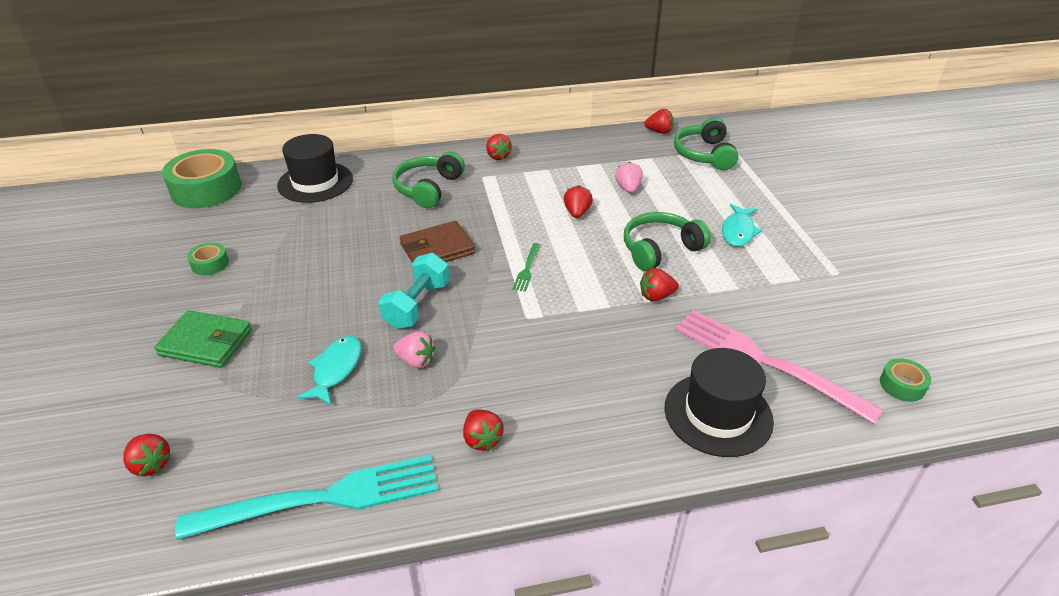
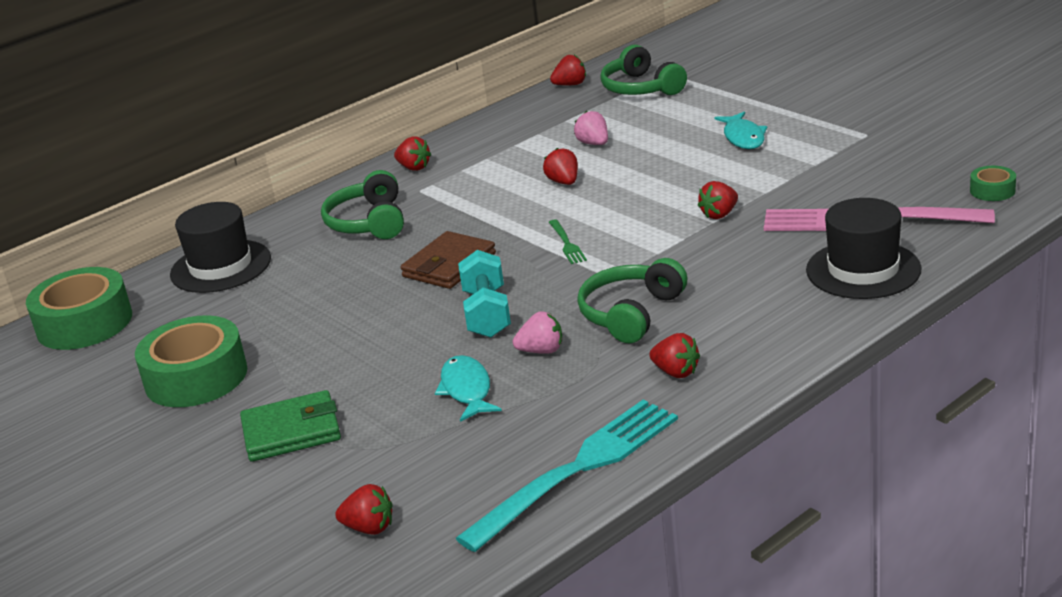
camera: 25 degrees left, 10 degrees down
(210, 264) = (196, 377): green tape -> green tape, size x2.16
(660, 249) = (683, 179): green headphones -> green headphones (631, 313)

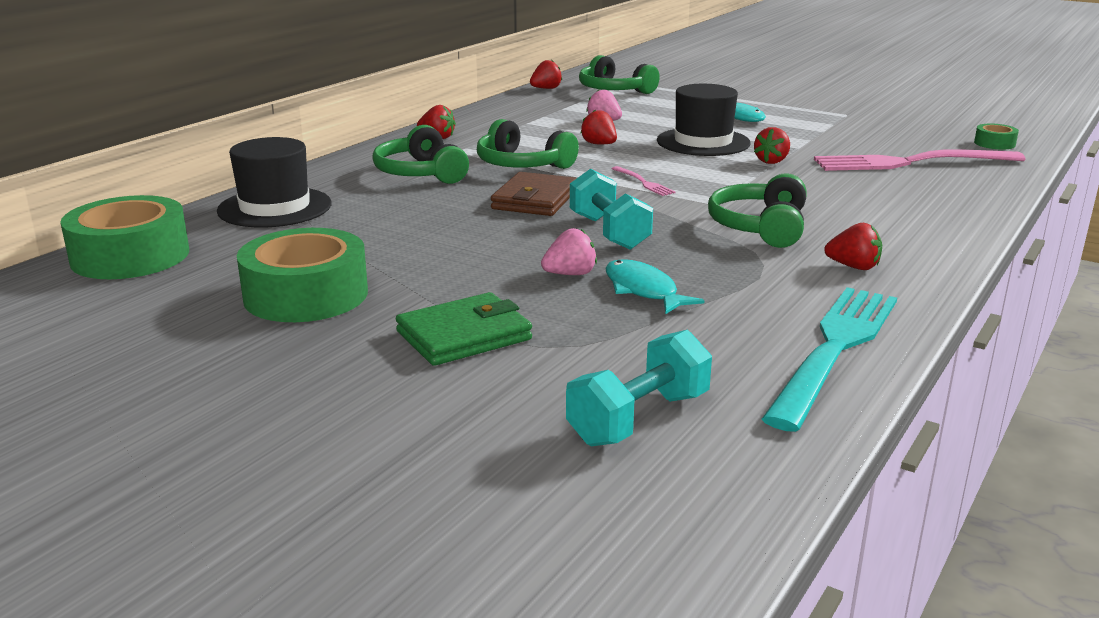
camera: 20 degrees left, 5 degrees down
(369, 528) = (639, 419): red strawberry -> turquoise dumbbell
(469, 212) = (522, 164): none -> green headphones
(541, 351) = (695, 257): pink strawberry -> pink strawberry (570, 274)
(567, 244) = (644, 182): green fork -> pink fork
(863, 270) = (947, 192): black hat -> black hat (703, 142)

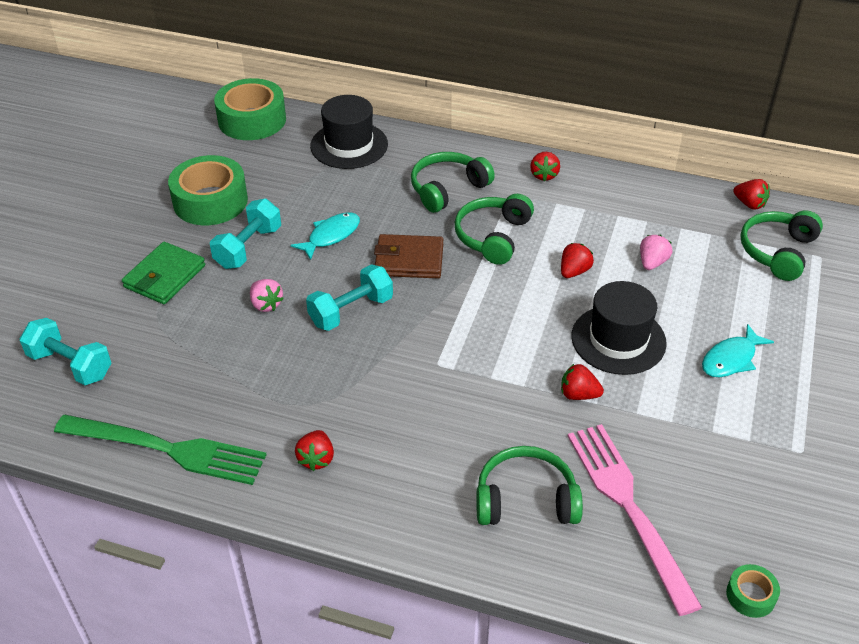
camera: 75 degrees right, 20 degrees up
(441, 277) = (248, 247): none -> turquoise dumbbell
(464, 335) = (165, 276): green wallet -> green wallet turned 75 degrees clockwise
(643, 290) = (246, 344): turquoise fish -> turquoise fish (331, 236)
(644, 182) = (476, 314): pink fork -> none
(760, 227) = (389, 397): green headphones -> green headphones (525, 499)
(835, 348) = (168, 449): turquoise fork -> green fork

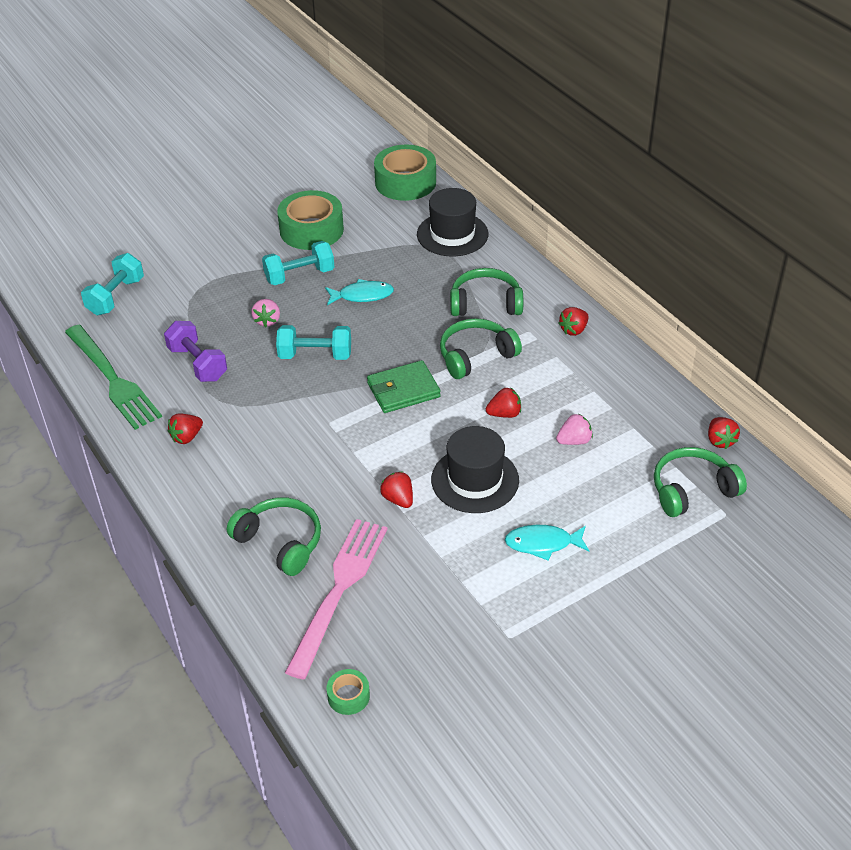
camera: 40 degrees right, 0 degrees up
(70, 365) = (116, 296): turquoise dumbbell -> turquoise dumbbell turned 45 degrees clockwise
(165, 276) = (227, 268): green wallet -> green wallet (403, 390)
(242, 382) = (198, 364): none -> purple dumbbell
(409, 260) = (395, 341): brown wallet -> none

